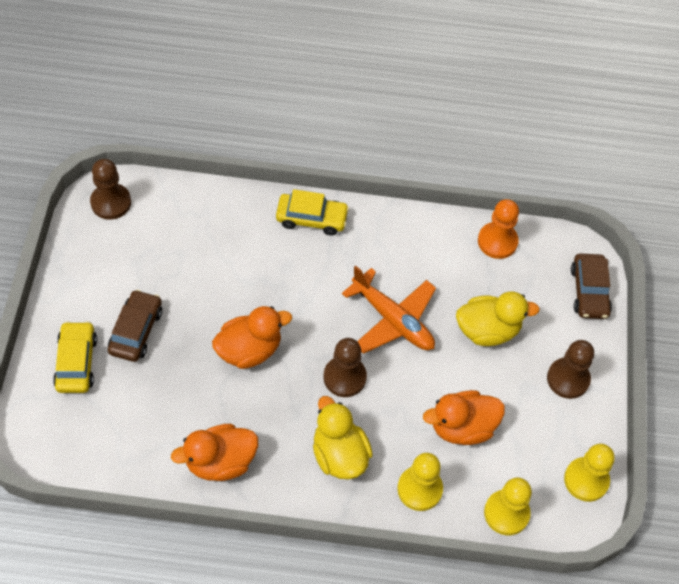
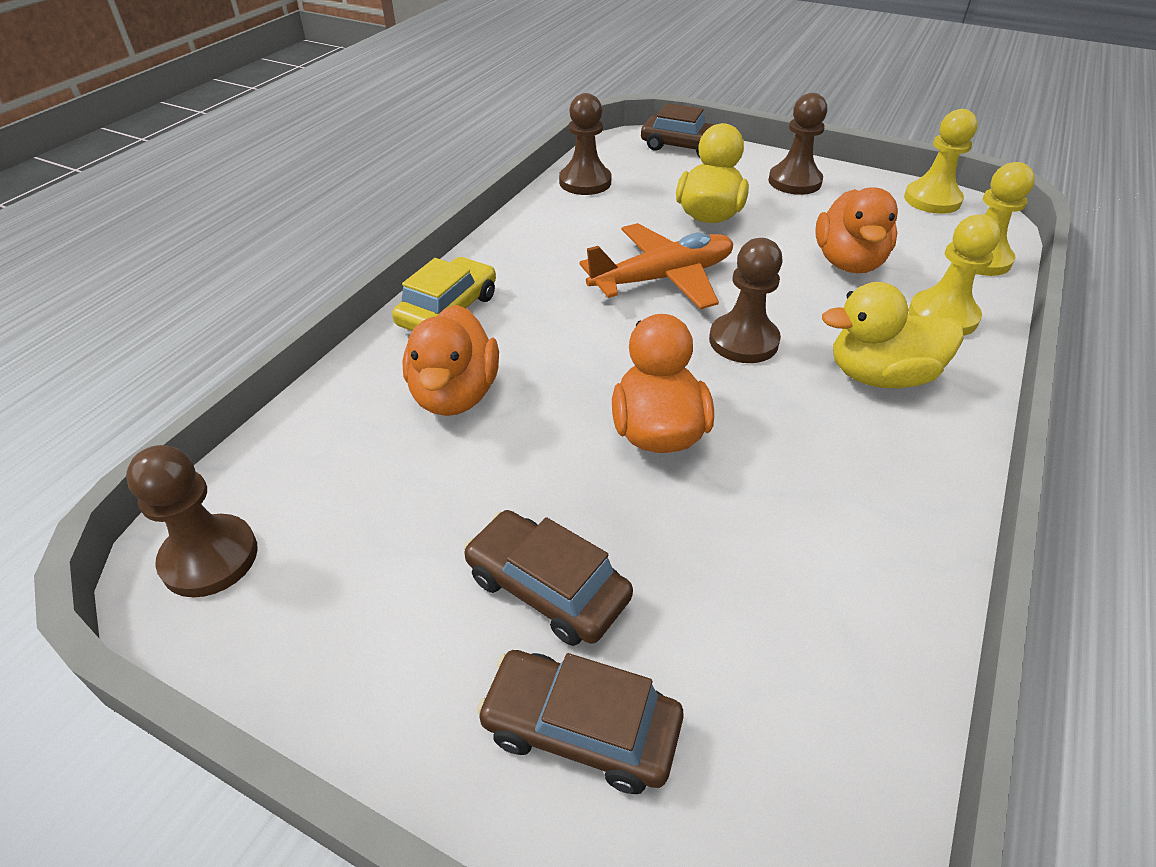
camera: 65 degrees left, 15 degrees down
(76, 362) = (581, 728): yellow car -> brown car
(220, 462) = (881, 523): orange duck -> orange duck (455, 395)
(497, 241) = (585, 182): orange pawn -> brown pawn

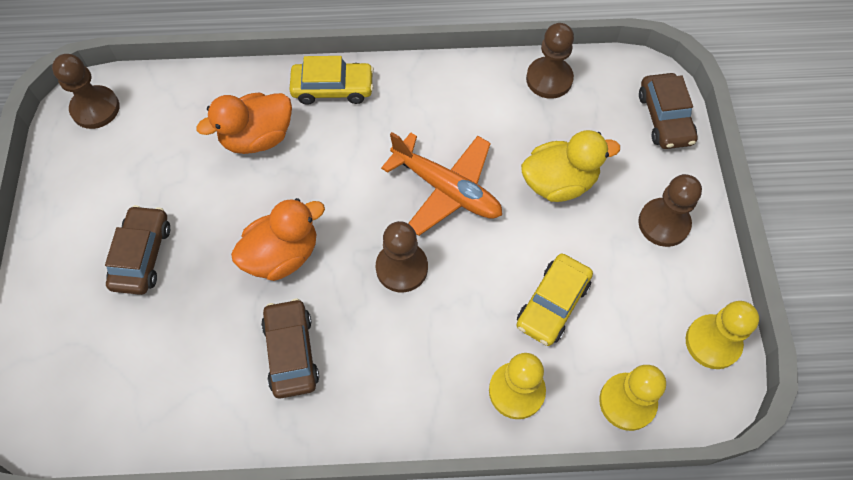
camera: 60 degrees right, 20 degrees up
(581, 728) = (72, 307): brown car -> brown car (291, 352)
(848, 262) = (552, 304): orange duck -> yellow car
(880, 376) = (411, 365): yellow duck -> none

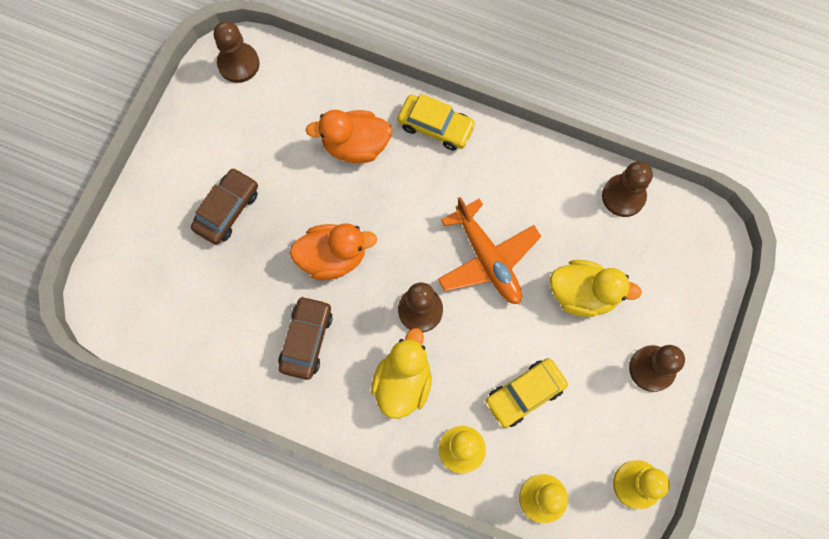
camera: 25 degrees right, 10 degrees up
(419, 349) = (403, 382): none -> yellow duck
(664, 118) = (705, 276): brown car -> none

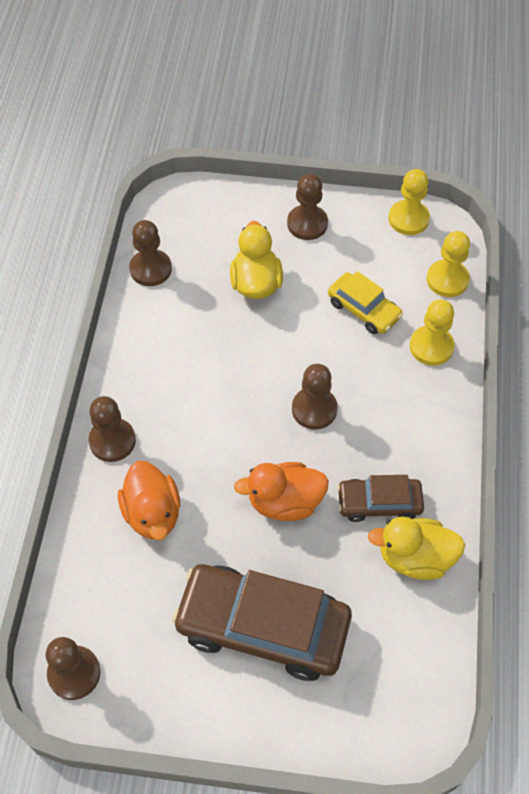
camera: 105 degrees left, 15 degrees down
(227, 210) = (263, 627): brown car -> brown car, size x1.87
(333, 257) = (285, 502): orange duck -> orange duck turned 75 degrees counterclockwise
(403, 382) = (389, 407): yellow duck -> yellow duck (415, 558)
(436, 126) = (112, 441): yellow car -> brown pawn
(487, 259) = (245, 364): orange plane -> none

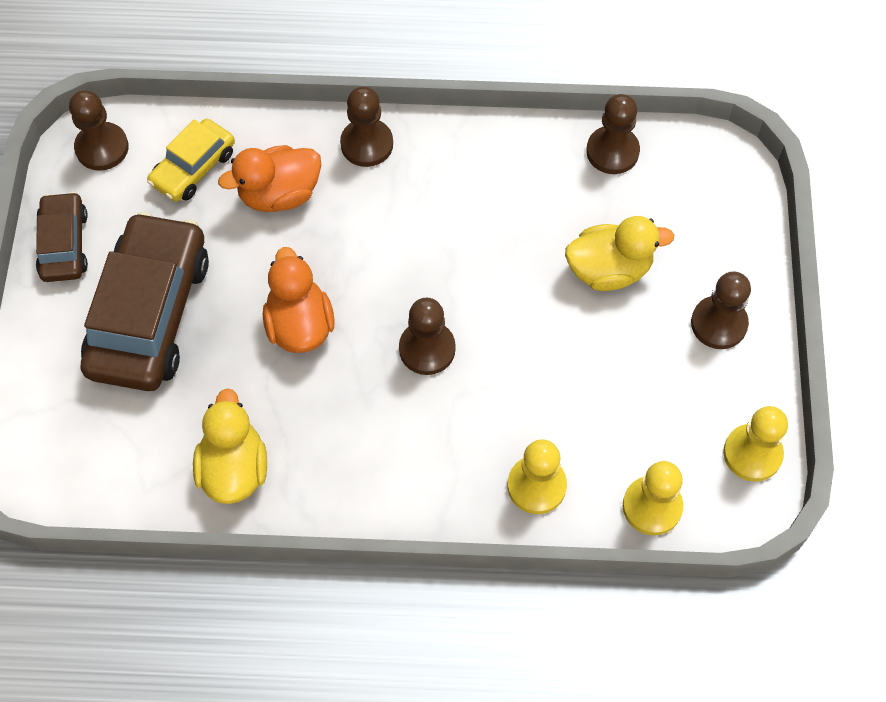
camera: 85 degrees right, 5 degrees up
(363, 309) = (585, 400): yellow car -> yellow car (193, 168)
(379, 503) = (303, 427): brown car -> brown car (64, 244)

